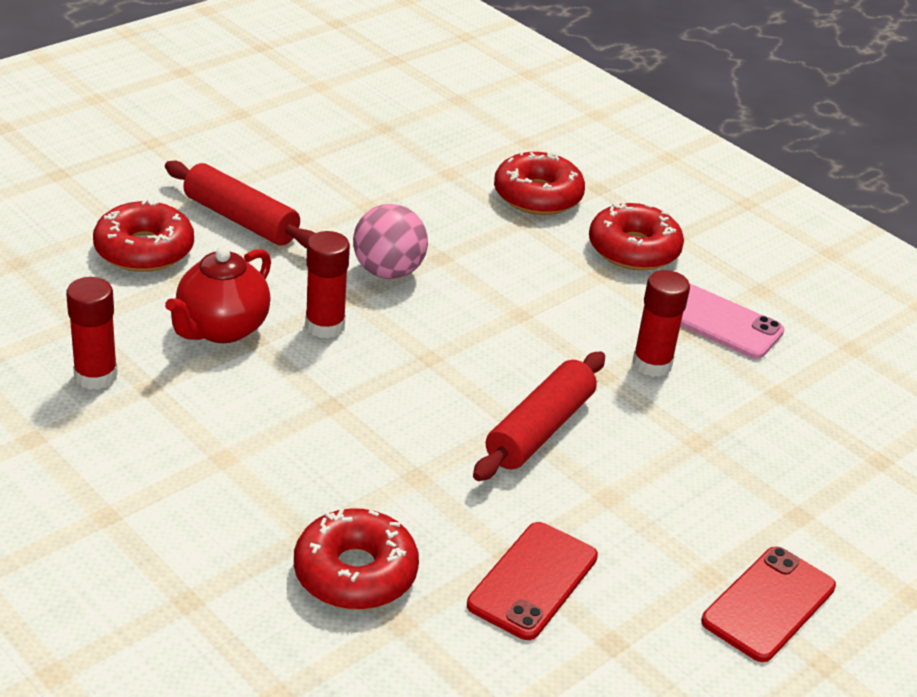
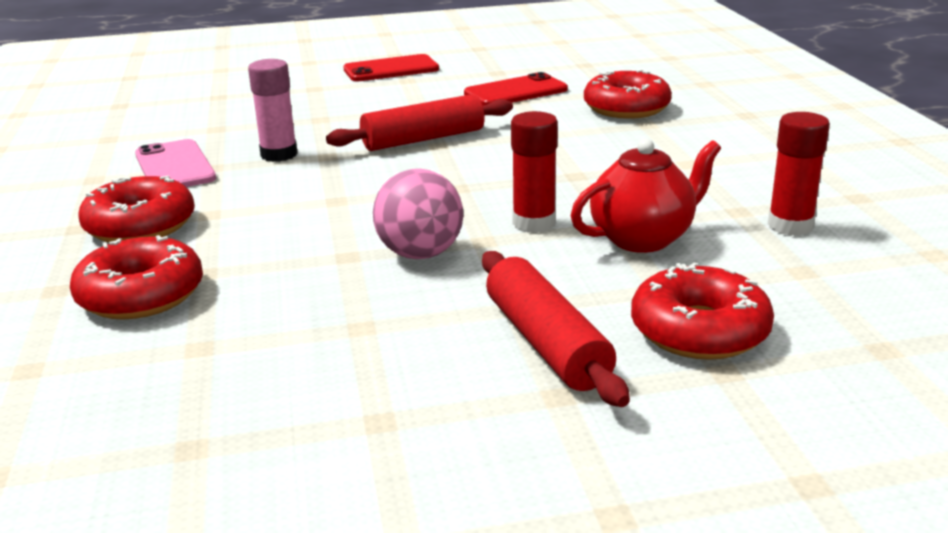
camera: 145 degrees left, 10 degrees down
(652, 364) = (279, 155): red glue stick -> pink glue stick

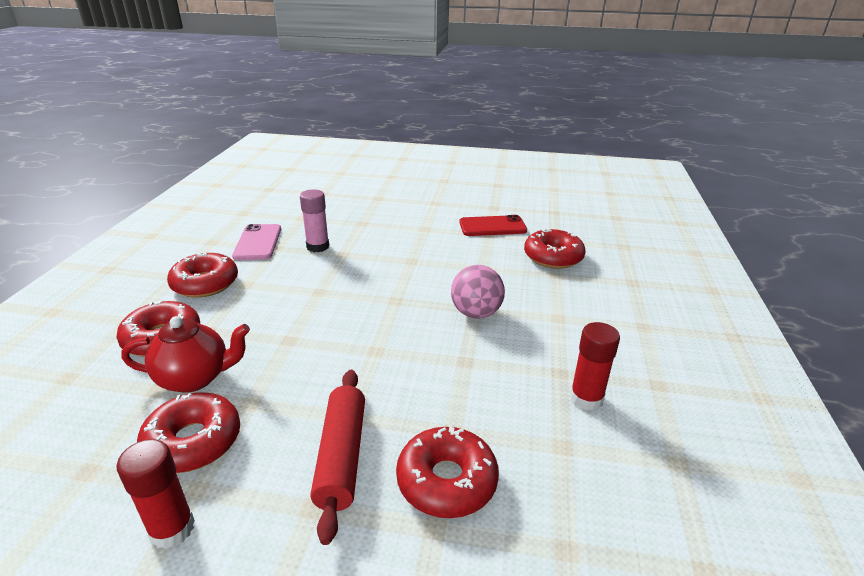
camera: 20 degrees right, 5 degrees up
(322, 381) = (193, 442): none -> red donut
(391, 69) = (432, 192): red phone -> none
(420, 254) = (330, 351): pink ball -> pink ball (476, 313)
(423, 139) = (406, 254): red rolling pin -> none
(534, 223) = (416, 344): red glue stick -> red glue stick (172, 529)
(643, 238) = (475, 379): red teapot -> red teapot (195, 378)

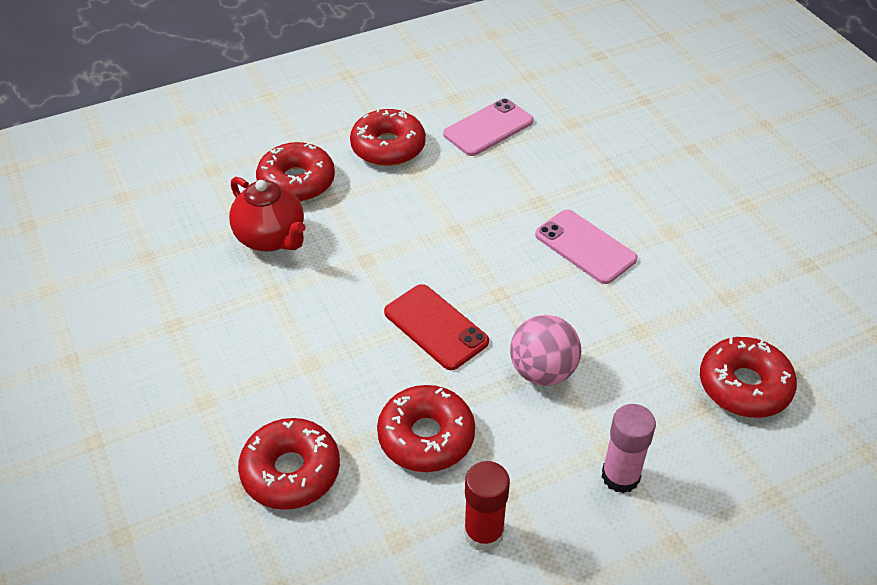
camera: 55 degrees right, 15 degrees up
(172, 529) = (136, 338): red glue stick -> none
(193, 442) = (211, 289): red donut -> red donut (426, 437)
(318, 247) = (530, 174): pink glue stick -> pink glue stick (620, 476)
(341, 456) = (264, 387): red rolling pin -> none
(400, 256) = (585, 247): none -> pink phone
(492, 226) = (752, 290): red phone -> red phone (436, 327)

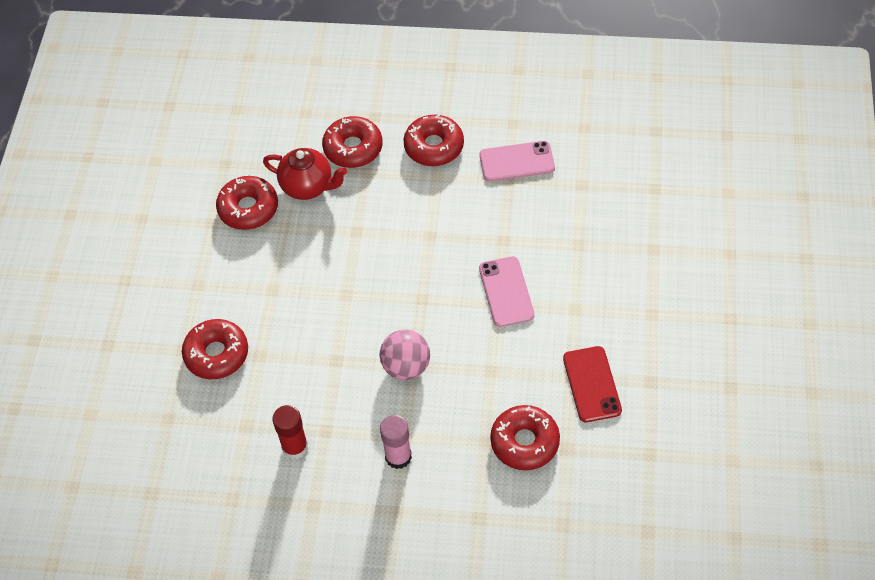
camera: 35 degrees right, 10 degrees up
(271, 238) = (308, 186): red teapot -> red teapot turned 60 degrees counterclockwise
(426, 437) = (305, 372): red donut -> red donut (248, 208)
(436, 327) = (364, 302): red phone -> red phone (592, 384)

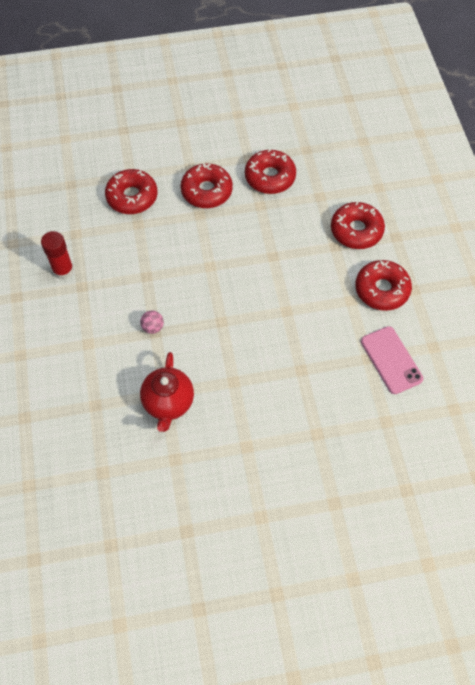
camera: 70 degrees right, 5 degrees up
(308, 186) = (305, 210): red teapot -> red teapot (168, 403)
(398, 457) = (69, 343): pink glue stick -> none
(406, 366) = (153, 327): pink ball -> pink ball, size x0.54
(506, 292) = (247, 385): pink phone -> none
(524, 442) = (101, 436): red donut -> red donut (206, 191)
(592, 384) = (171, 479): red phone -> none

